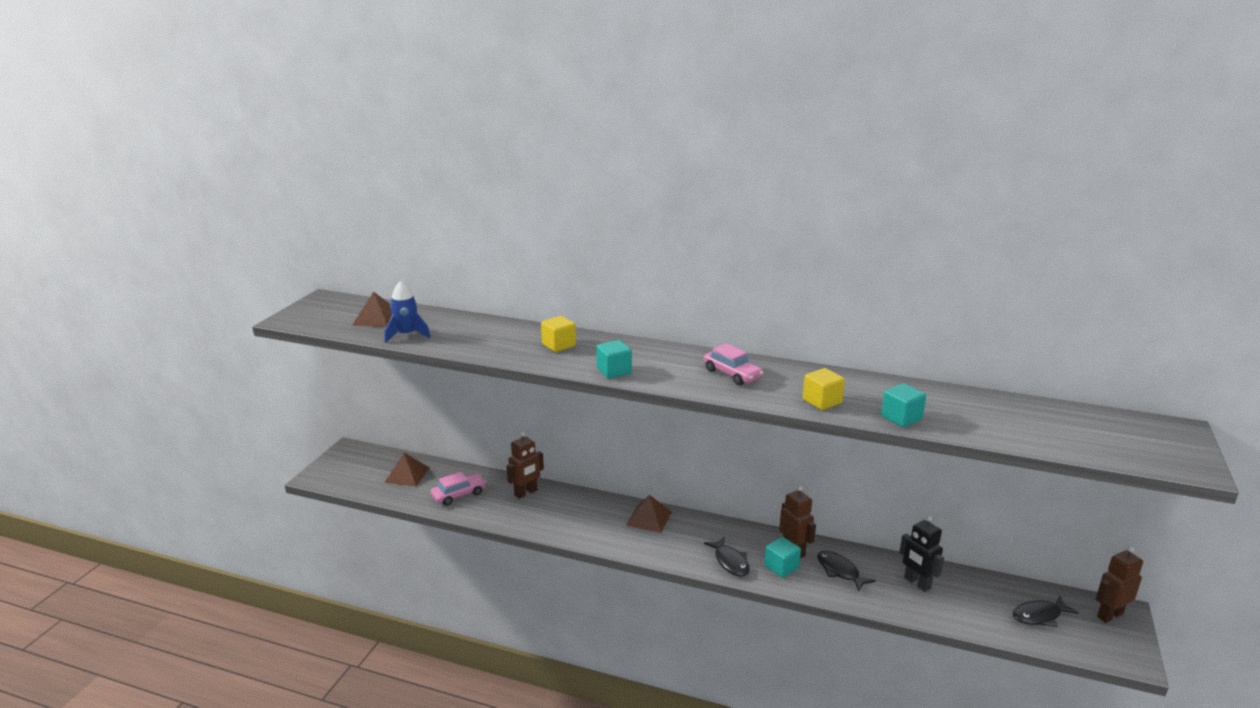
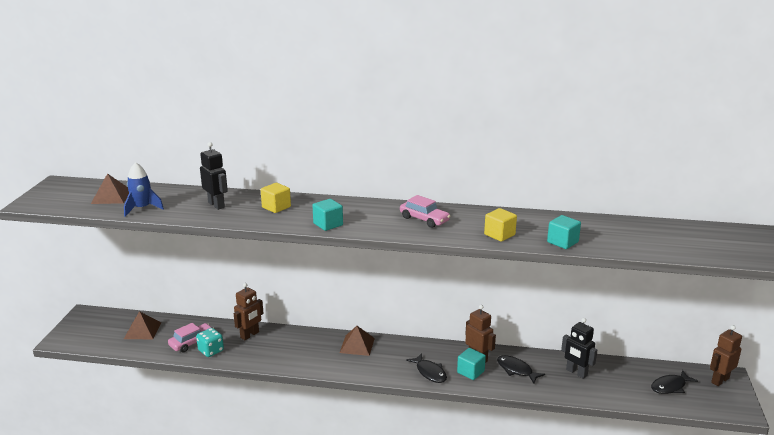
camera: 10 degrees left, 0 degrees up
(478, 507) = (211, 351): none -> turquoise dice
(491, 337) = (216, 205): none -> black robot

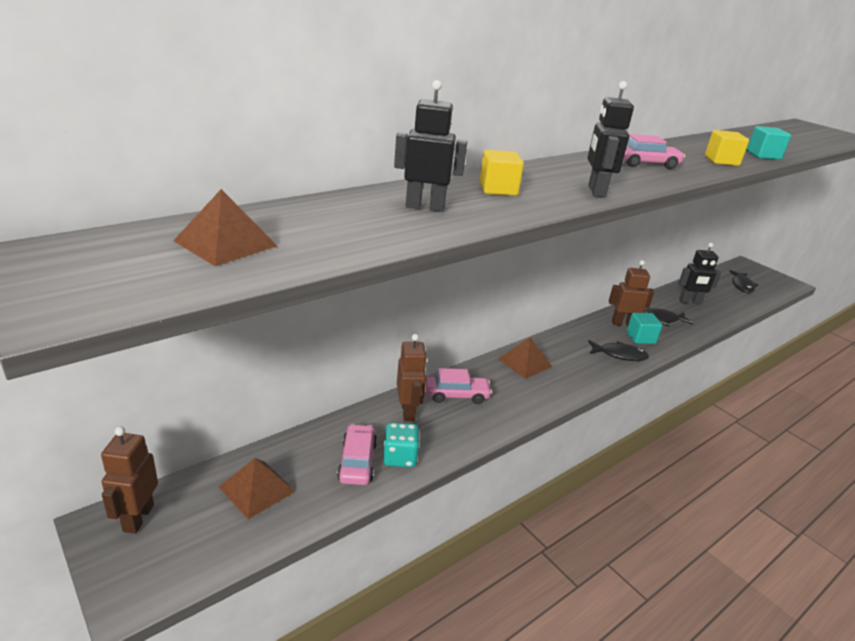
camera: 50 degrees left, 5 degrees up
(142, 208) = (333, 243): blue rocket -> none
(286, 340) = (456, 395): none -> pink car
(328, 224) = (596, 191): turquoise cube -> black robot
(719, 380) = (749, 269): brown robot -> brown robot (138, 518)

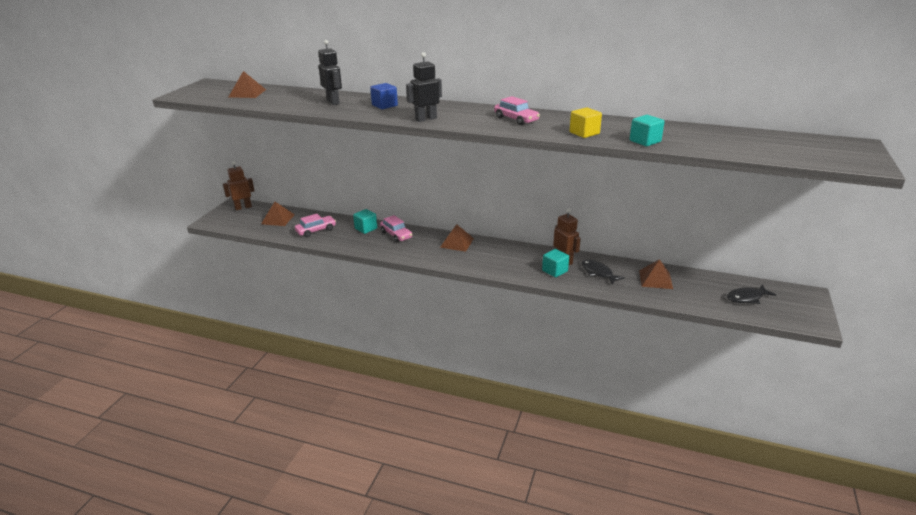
camera: 60 degrees right, 0 degrees up
(399, 457) = (330, 238): turquoise dice -> none
(408, 411) = (366, 228): brown robot -> turquoise cube
(498, 189) = (384, 105): yellow cube -> blue cube
(619, 355) = (517, 268): black fish -> none
(690, 302) = (655, 279): black robot -> brown pyramid

